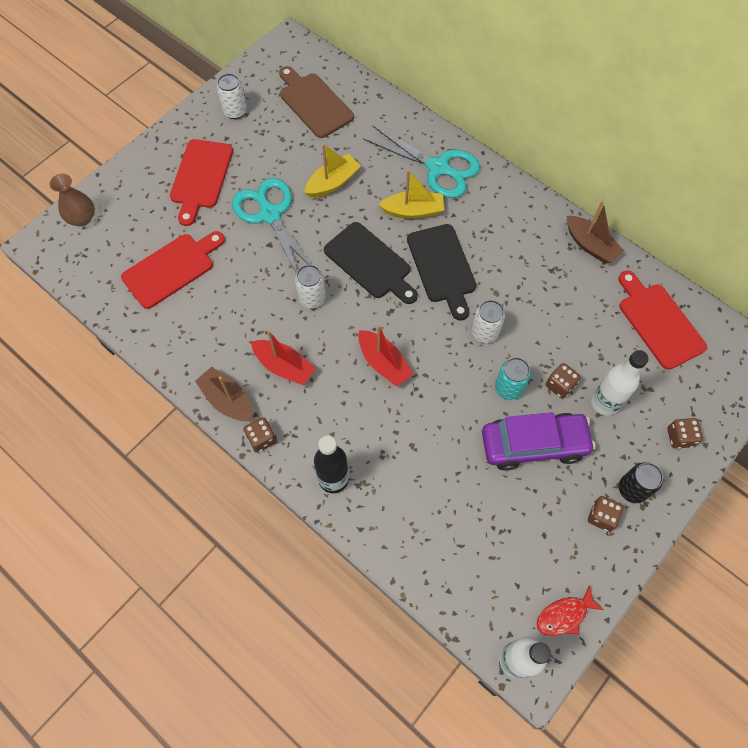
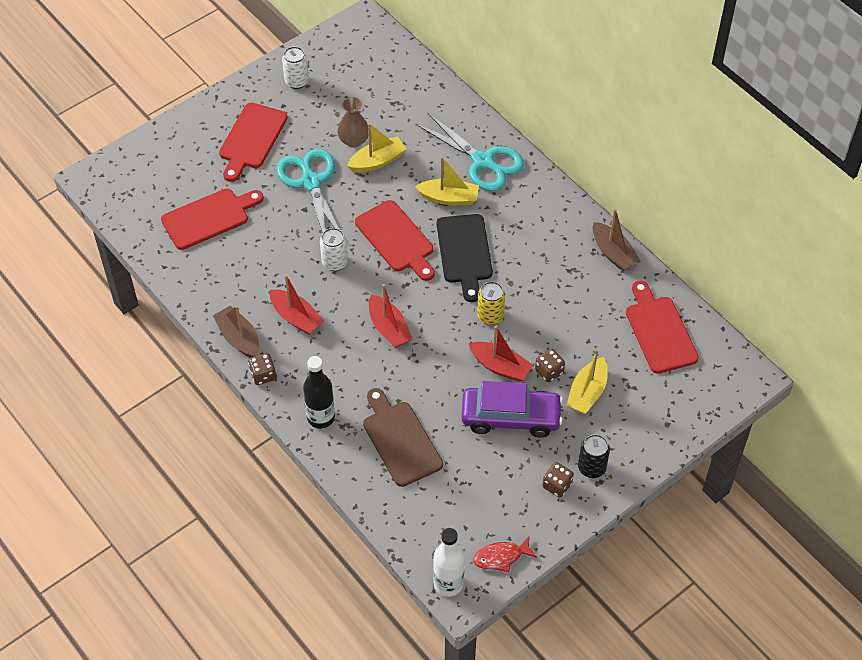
camera: 10 degrees right, 10 degrees down
(82, 218) = (133, 161): brown vase -> brown vase (354, 140)
(314, 103) = (375, 84): brown cutting board -> brown cutting board (400, 440)
(370, 263) = (396, 239): black cutting board -> red cutting board
(484, 332) = (490, 316): white can -> yellow can
(508, 388) = (500, 366): turquoise can -> red boat
(604, 402) = (587, 392): white bottle -> yellow boat
(680, 437) = (649, 432): brown dice -> none

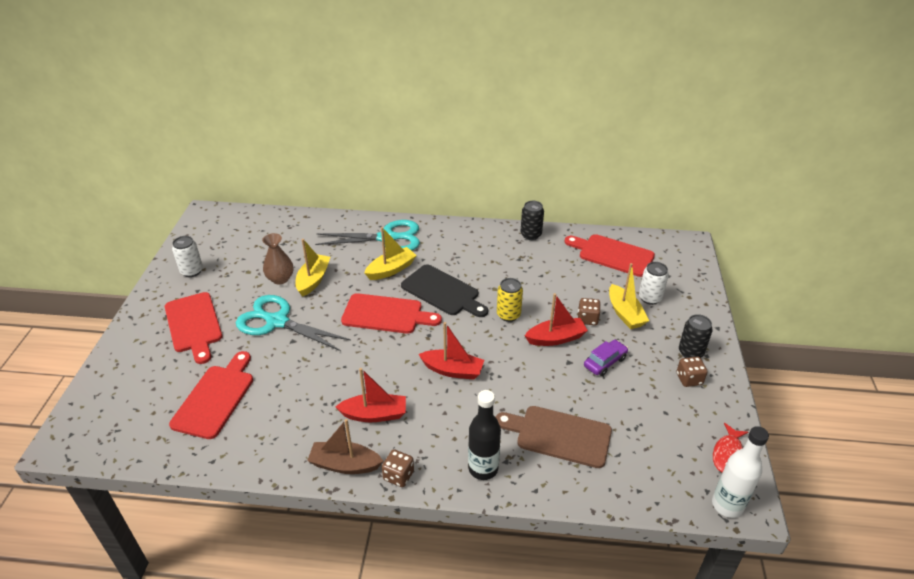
camera: 45 degrees left, 15 degrees down
(335, 262) = (359, 358): white can -> white can (650, 298)
(511, 417) = (605, 362): purple car -> purple car, size x0.53
(613, 253) = (531, 235): brown boat -> black can

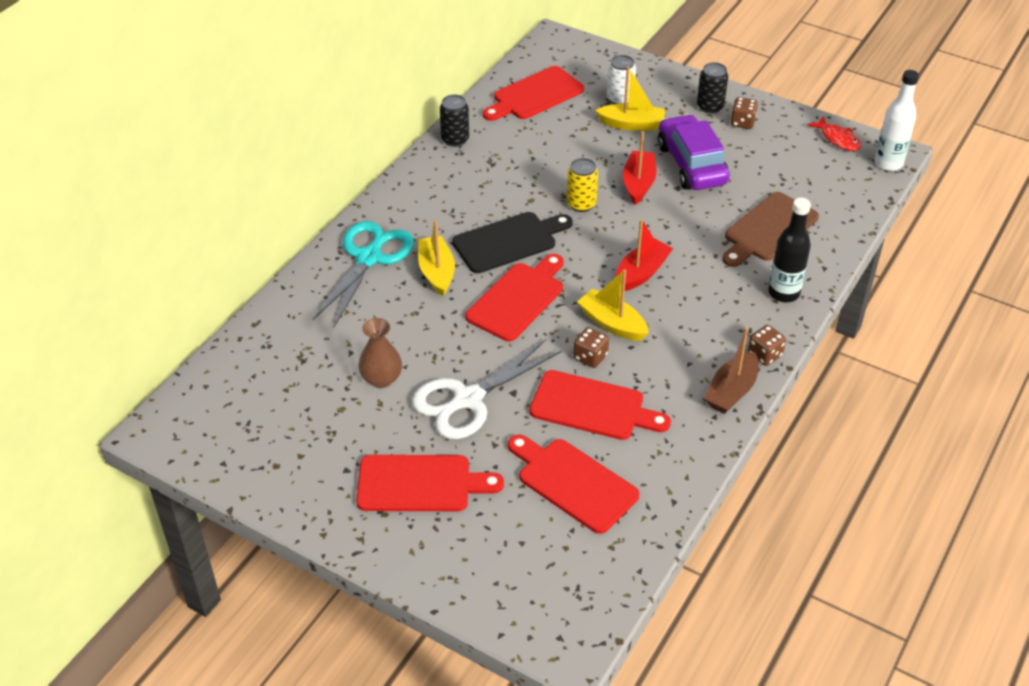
camera: 65 degrees left, 5 degrees up
(192, 271) = (296, 469): white can -> none
(277, 322) = (468, 399): turquoise scissors -> white scissors
(294, 386) = (593, 407): none -> red cutting board
(313, 280) = (407, 347): yellow boat -> yellow boat (612, 323)
(374, 414) = (673, 351): red boat -> none
(587, 319) = (623, 152): brown dice -> brown dice (590, 357)
(605, 362) = (691, 164): purple car -> purple car, size x1.89

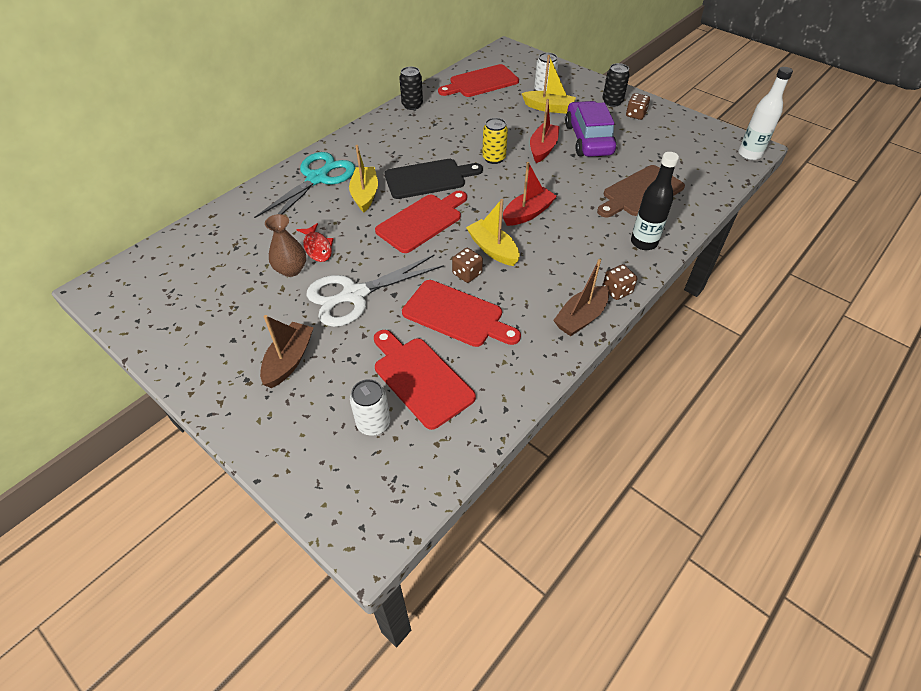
camera: 10 degrees right, 5 degrees up
(420, 484) = (289, 360): red cutting board -> brown boat
(538, 536) = (373, 423): none -> white can
(837, 139) = (710, 133): red fish -> red fish (317, 247)

